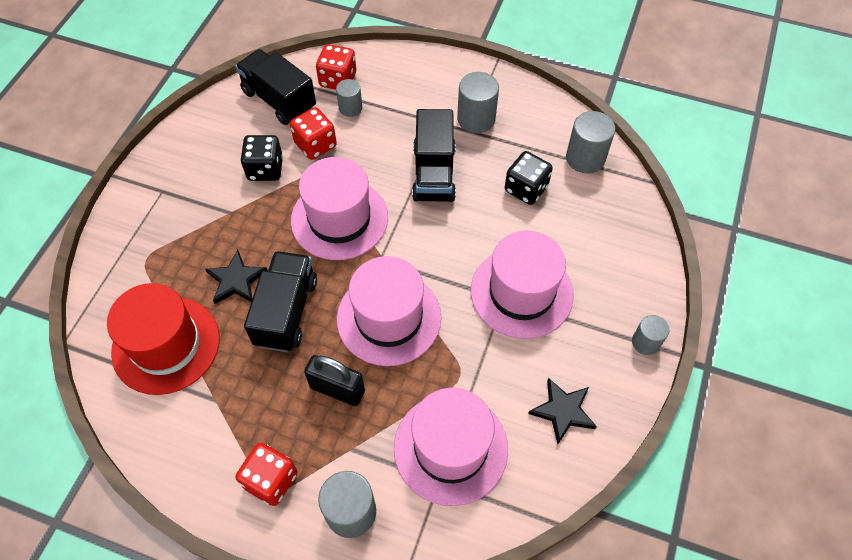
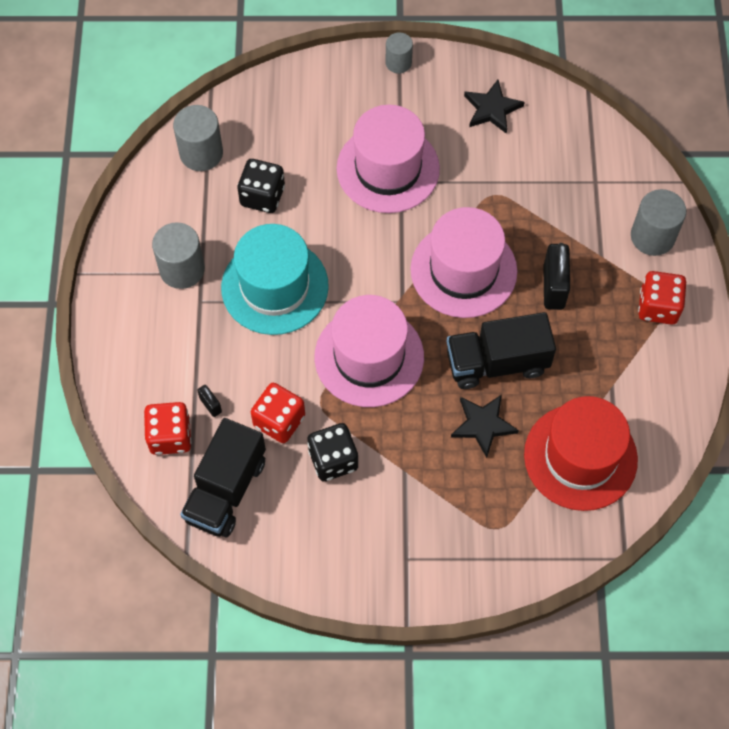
camera: 110 degrees left, 5 degrees up
(350, 108) = (210, 405): grey cylinder -> black padlock
(434, 173) = (274, 287): black truck -> turquoise hat
(450, 448) = (564, 181): pink hat -> none

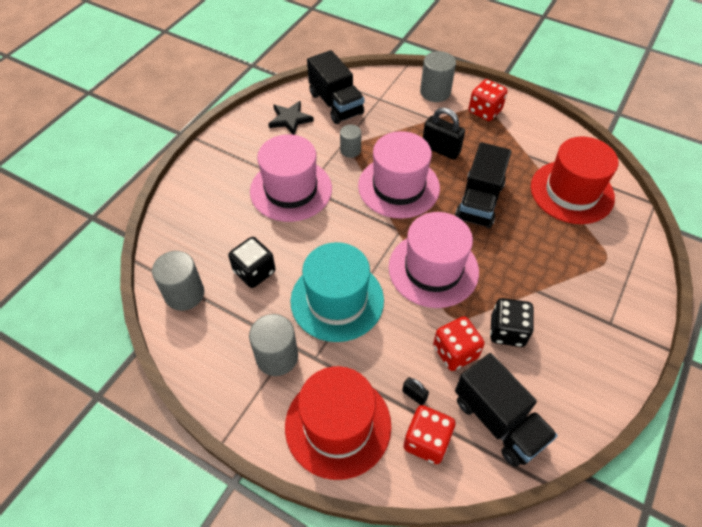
camera: 60 degrees left, 10 degrees down
(144, 355) = (338, 425): none -> red hat
(210, 405) = (414, 395): black padlock -> black padlock turned 45 degrees clockwise
(398, 63) = (215, 147): grey cylinder -> grey cylinder (350, 150)
(483, 425) = (523, 230): black star -> none
(552, 140) = (336, 104): none -> black truck

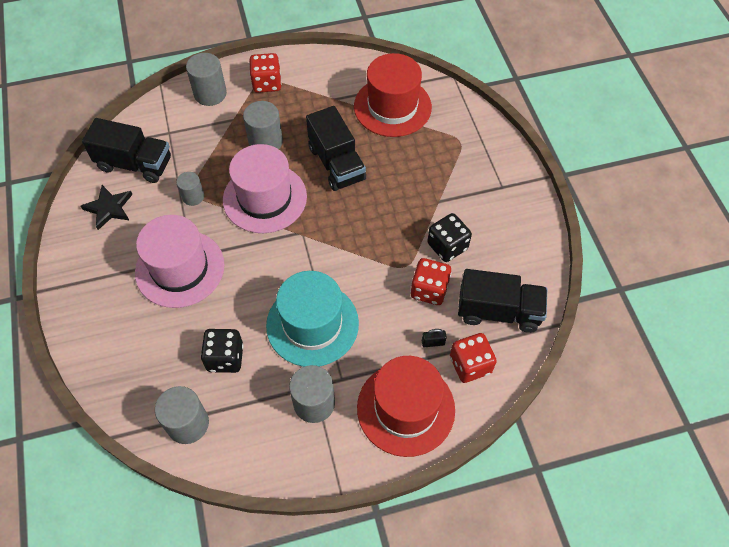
camera: 45 degrees left, 5 degrees up
(433, 269) = (356, 243): pink hat -> none
(441, 149) = (265, 142): black padlock -> grey cylinder

